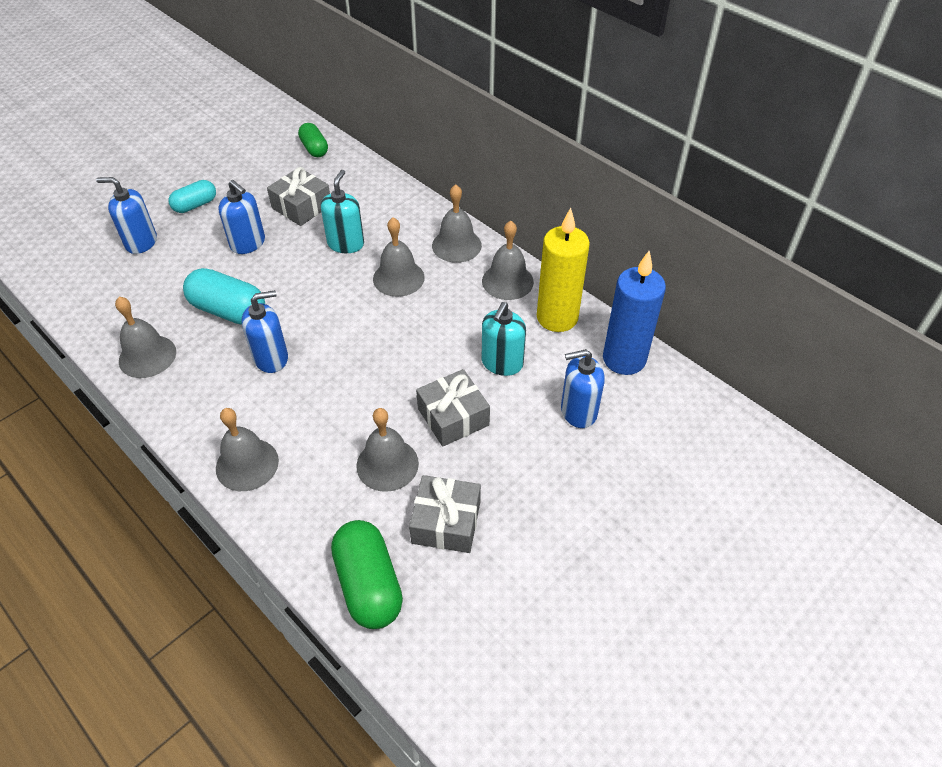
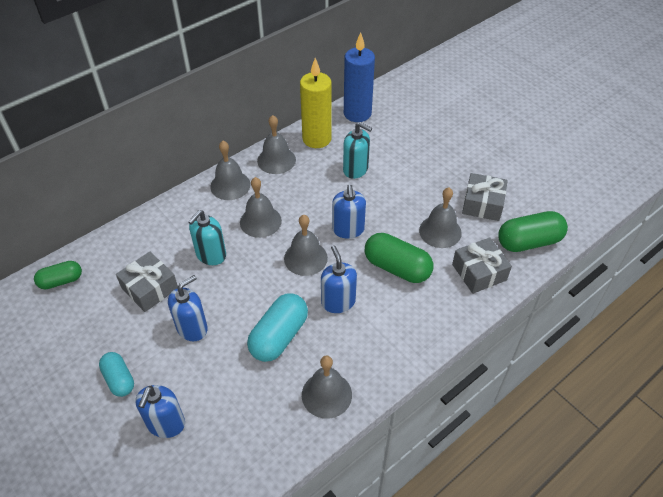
camera: 85 degrees left, 0 degrees up
(247, 464) = (441, 311): grey bell -> grey bell (305, 258)
(322, 415) = (397, 268): none -> green capsule
(346, 244) = (211, 255): turquoise soap dispenser -> turquoise soap dispenser turned 75 degrees counterclockwise
(453, 417) = (401, 196): grey gift -> grey gift (479, 272)
(578, 411) = (398, 138): blue soap dispenser -> blue soap dispenser (348, 229)

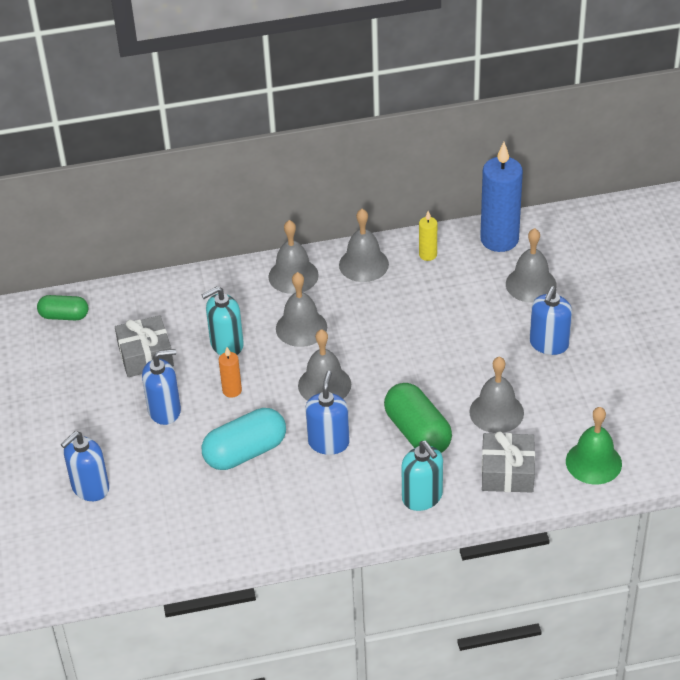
camera: 30 degrees right, 5 degrees down
(119, 379) = (69, 431): turquoise capsule -> none
(237, 290) = (232, 390): none -> orange candle
(317, 139) = (428, 255): yellow candle -> yellow candle, size x0.47
(326, 394) = (257, 524): grey bell -> grey bell (531, 284)
(348, 229) = (392, 372): blue soap dispenser -> blue soap dispenser (549, 344)
(355, 169) = (449, 307): turquoise soap dispenser -> turquoise soap dispenser (422, 497)
(482, 204) = (572, 401): grey gift -> none
(529, 242) = (593, 462): green capsule -> green bell

